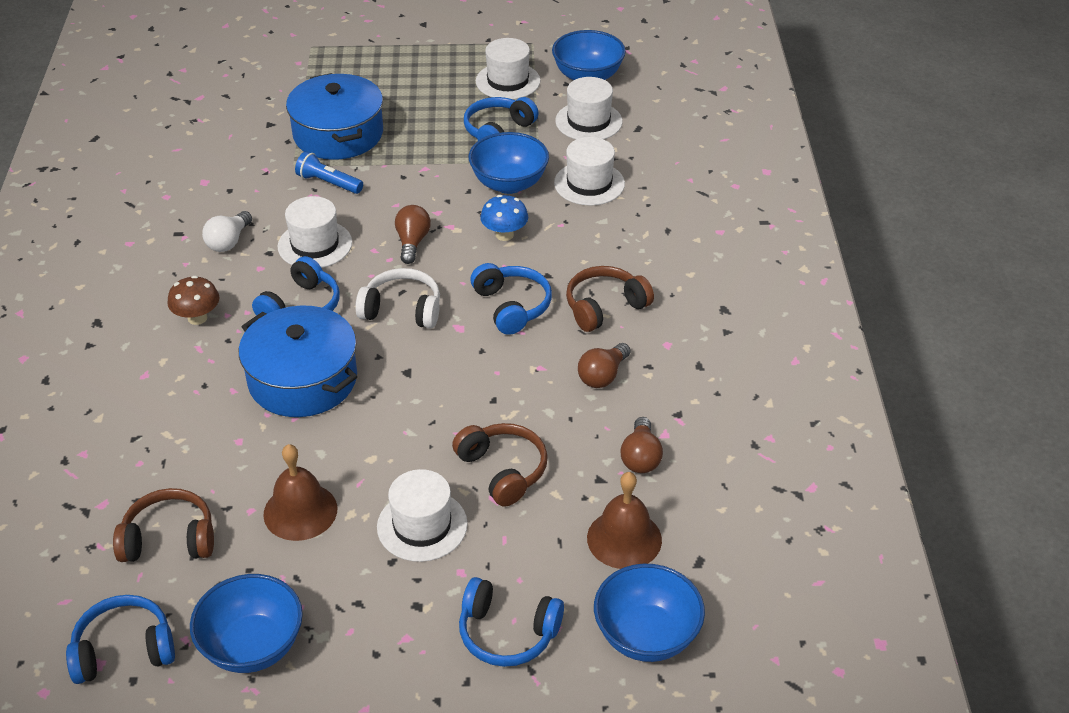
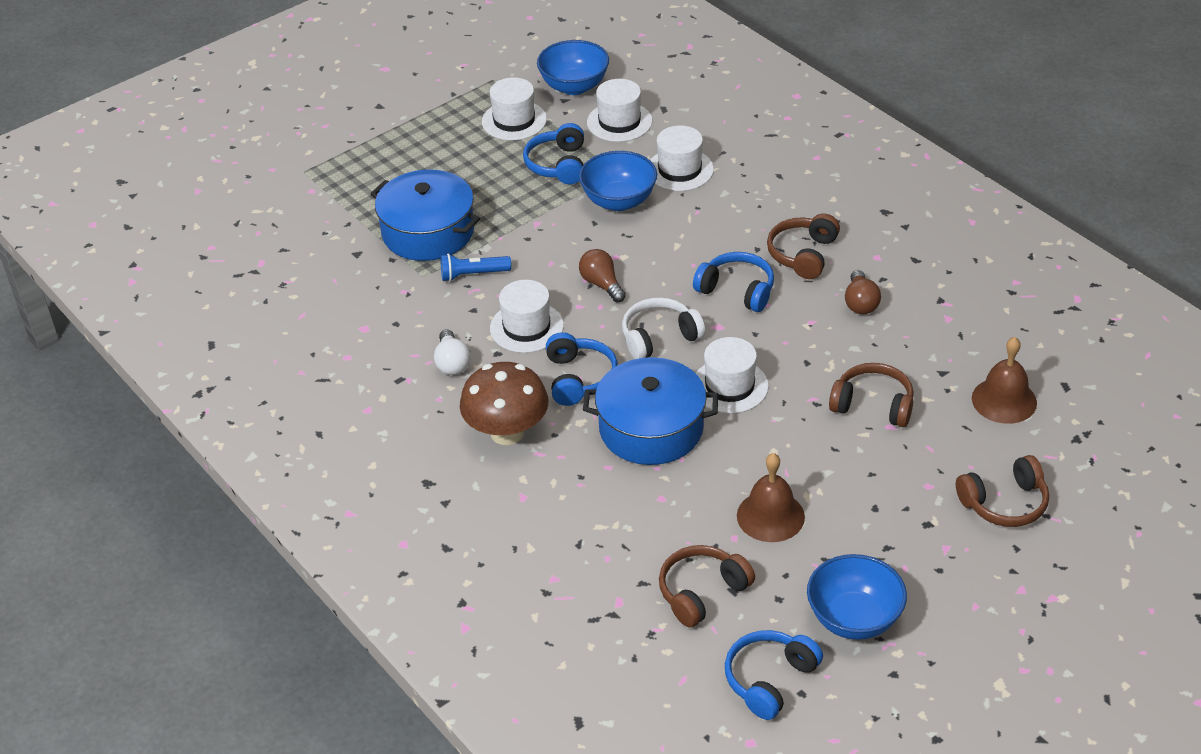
camera: 35 degrees left, 0 degrees up
(197, 318) = (507, 432): brown mushroom -> brown mushroom, size x1.73
(422, 525) = (865, 473): white hat -> white hat (729, 386)
(504, 235) = (665, 241): blue mushroom -> none
(507, 633) = (1004, 503): blue headphones -> brown headphones
(640, 457) = (951, 342): brown light bulb -> none
(646, 635) = (1088, 450): blue bowl -> none

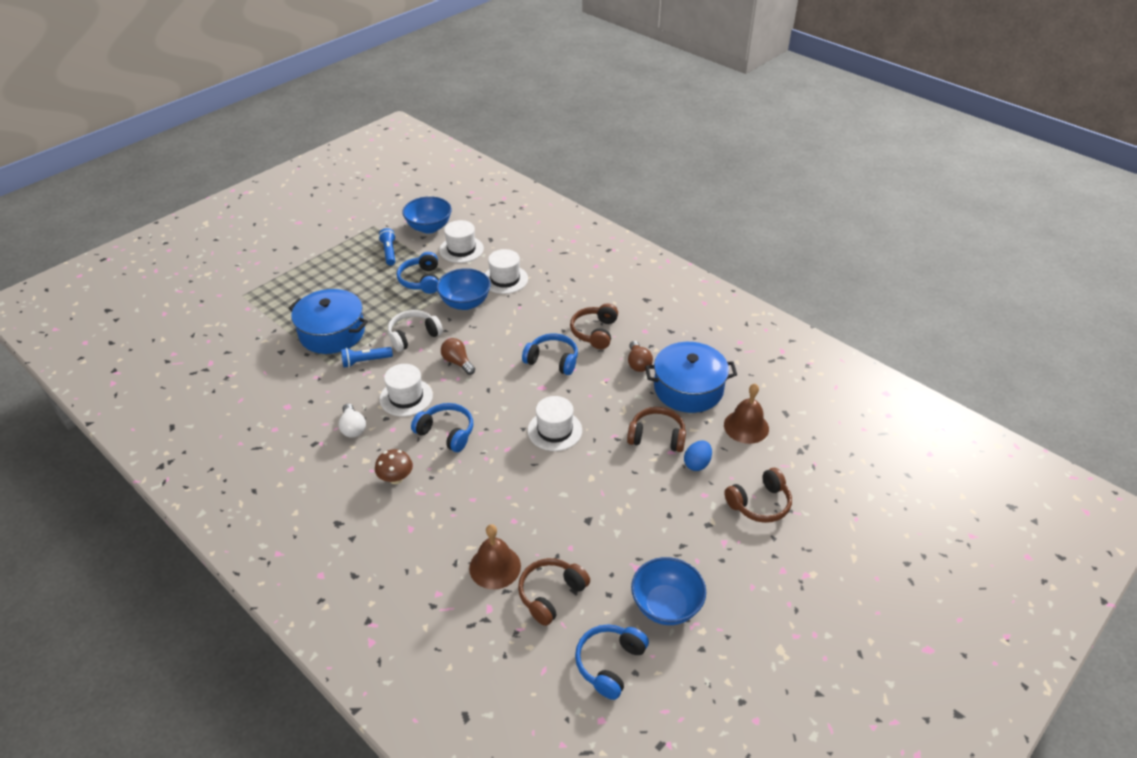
camera: 10 degrees left, 0 degrees up
(507, 432) = (396, 478): brown mushroom -> brown mushroom, size x0.58
(514, 120) = (389, 252): white hat -> blue flashlight
(579, 378) = (446, 433): blue headphones -> blue headphones turned 45 degrees counterclockwise
(651, 428) = (501, 467): blue pot -> blue pot (688, 388)
(659, 337) = (501, 398): white headphones -> white headphones (413, 336)
(770, 516) = (595, 528): brown bell -> brown bell (495, 567)
(924, 445) = (697, 464): none -> blue egg

